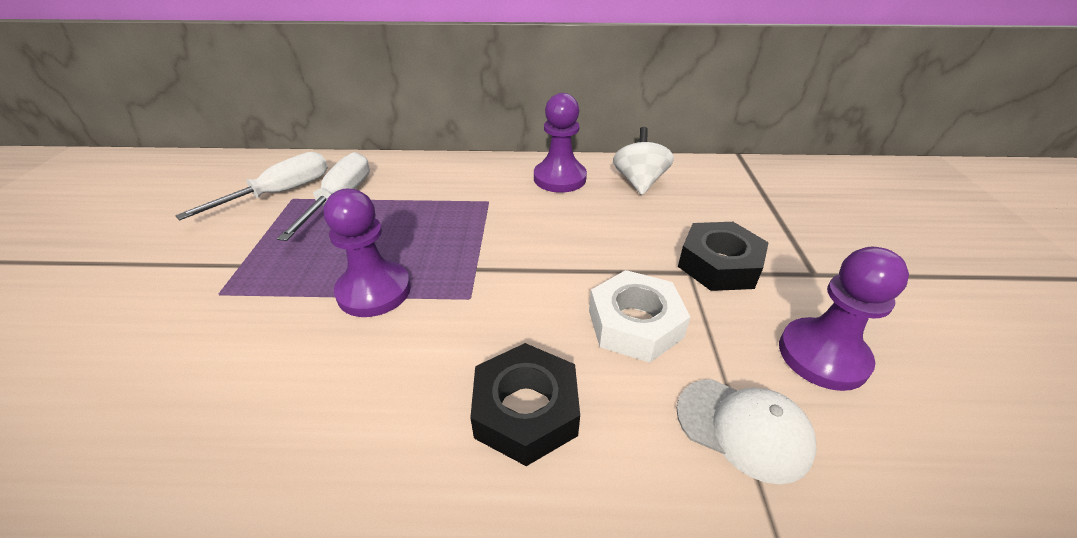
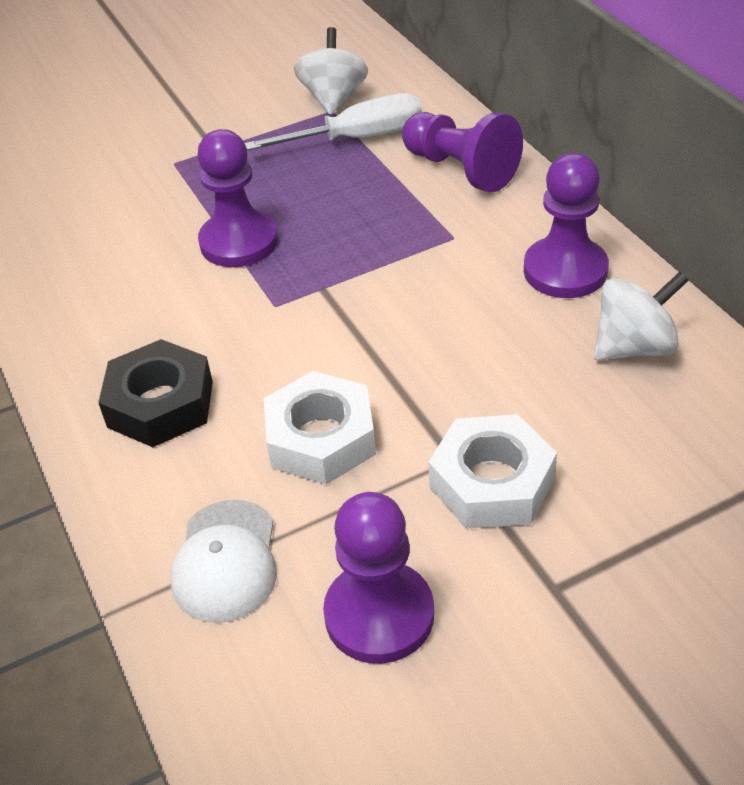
camera: 65 degrees right, 5 degrees up
(280, 193) = (333, 98): white screwdriver -> white spinning top
(429, 176) = (460, 169): none -> purple pawn
(719, 265) = (492, 482): black nut -> white nut

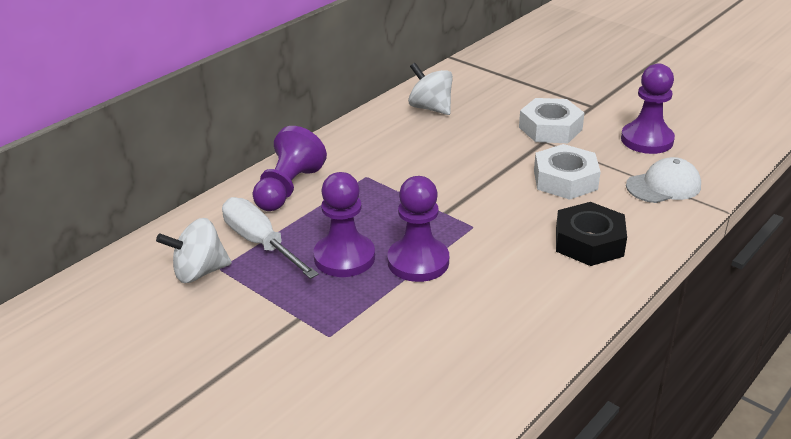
camera: 115 degrees left, 10 degrees down
(565, 270) = (379, 135): purple pawn -> purple pawn (344, 257)

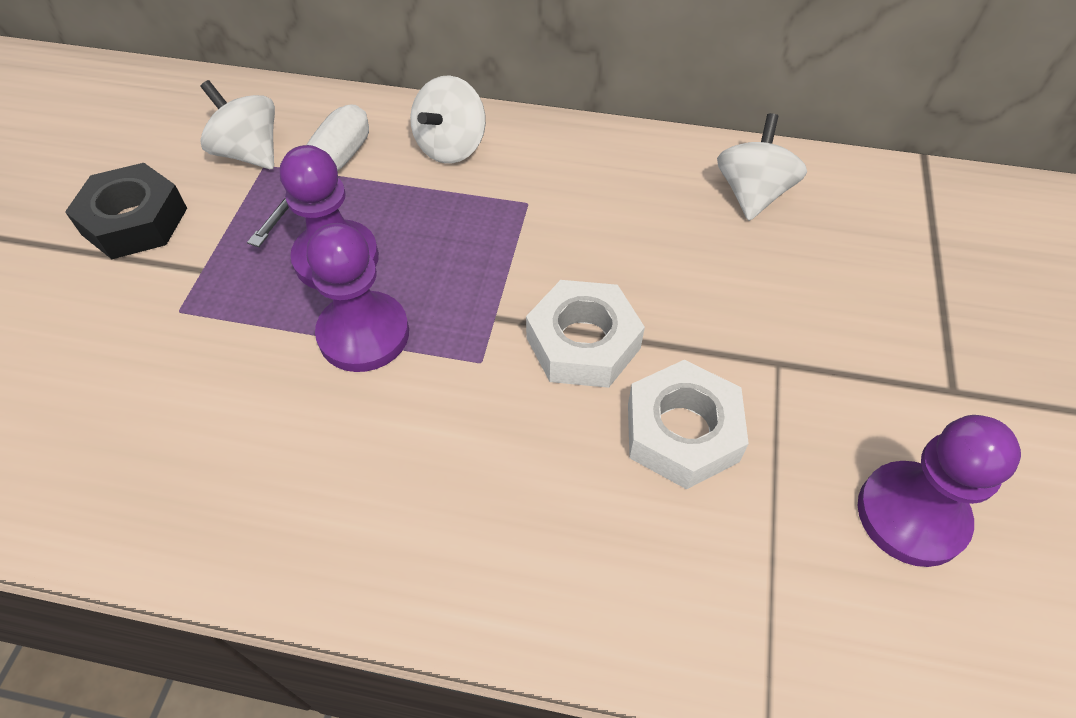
camera: 60 degrees right, 20 degrees up
(288, 188) = (451, 147): purple pawn -> white spinning top
(550, 128) = (823, 357): white nut -> white nut (583, 343)
(589, 242) = (524, 527): black nut -> black nut (135, 221)
(663, 186) = (774, 592): white cap -> none

